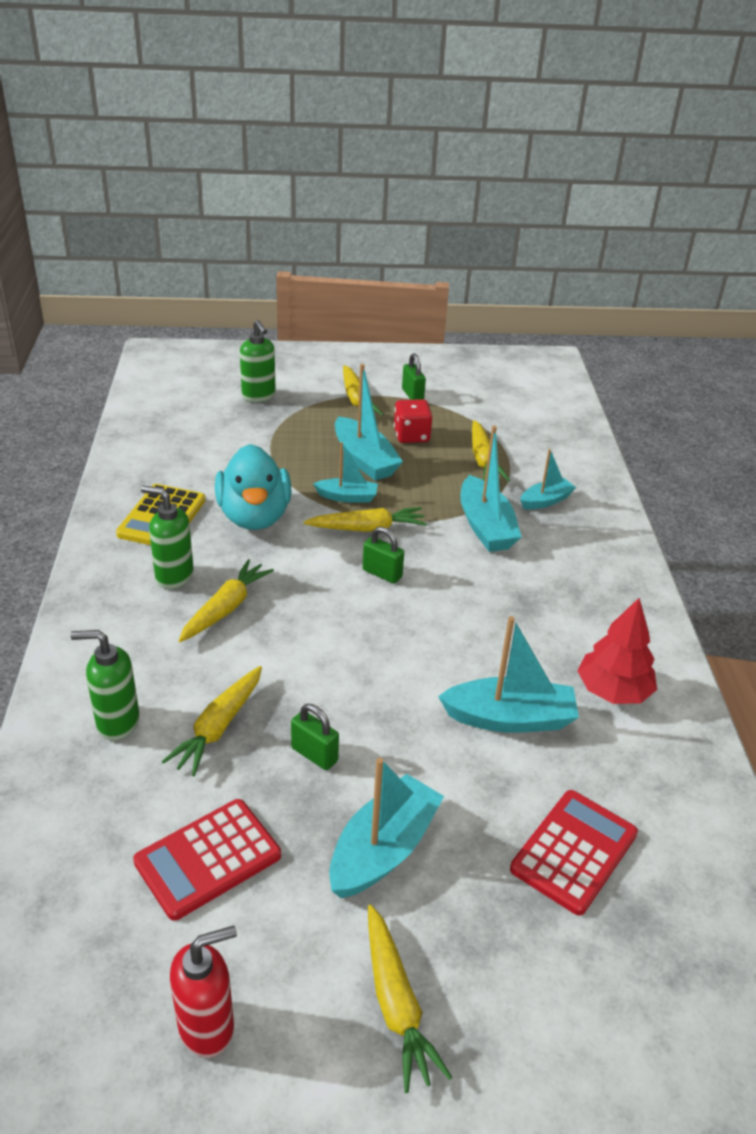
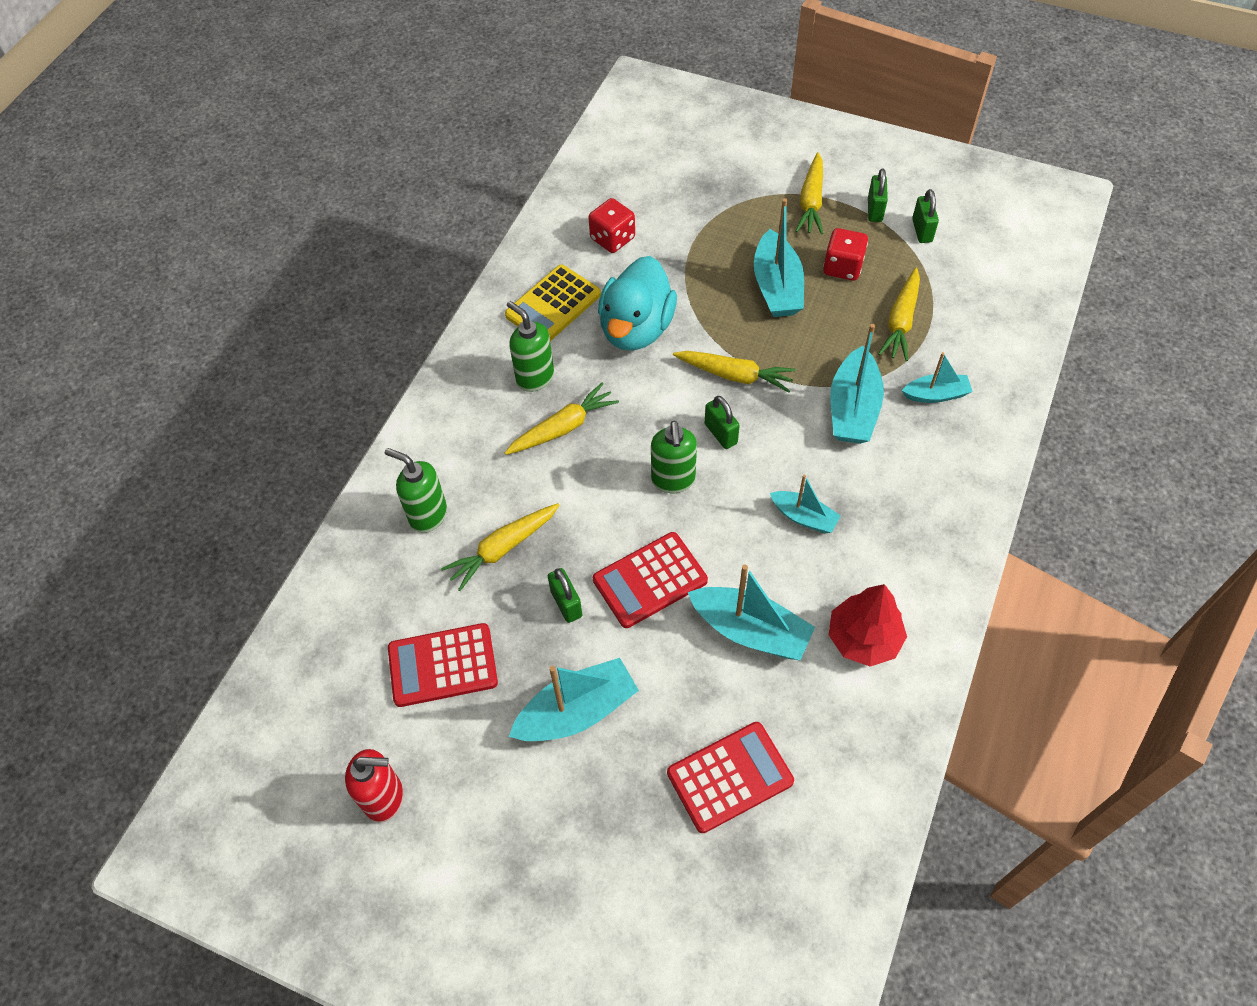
camera: 30 degrees right, 20 degrees up
(193, 458) = (612, 238): none -> red dice
(259, 396) = (713, 171): green soap dispenser -> green soap dispenser (673, 480)
(347, 497) = (735, 330): turquoise boat -> turquoise boat (804, 517)
(387, 707) = (650, 580): none -> red calculator
(396, 1004) = (521, 840): yellow carrot -> none
(459, 400) = (922, 231): none -> green padlock

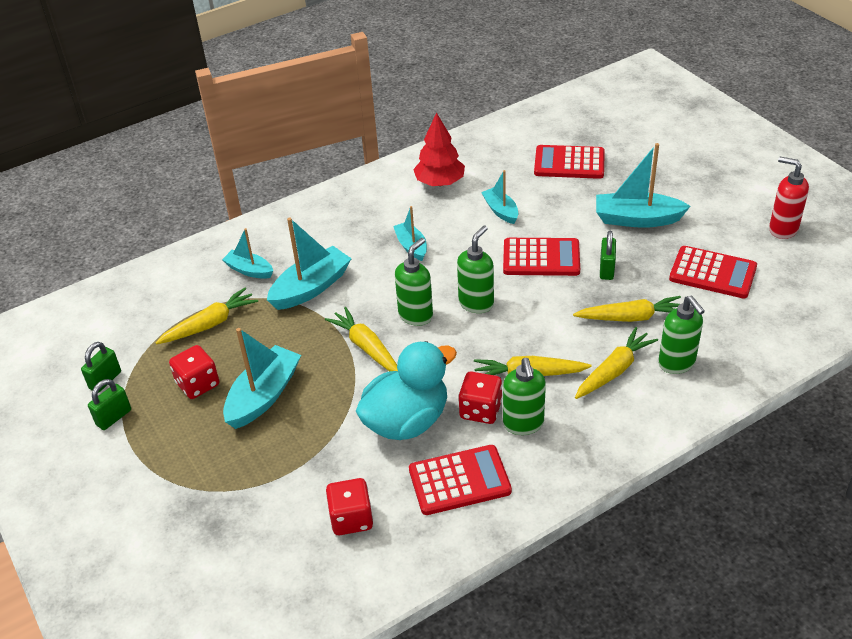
camera: 145 degrees left, 15 degrees down
(553, 305) = (459, 481): yellow calculator -> red calculator
(581, 370) = (480, 410): none -> red dice
(721, 433) = (416, 315): green padlock -> green soap dispenser
(750, 631) = (500, 211): turquoise boat -> turquoise boat, size x0.60
(811, 201) = (150, 454): yellow carrot -> yellow carrot (614, 370)

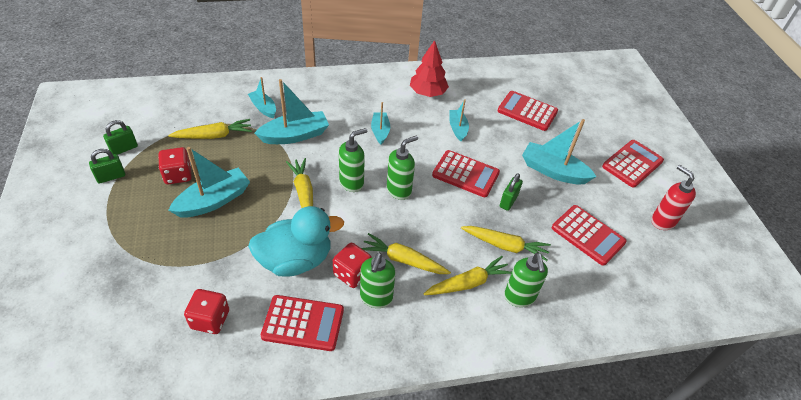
camera: 15 degrees right, 5 degrees up
(718, 180) = (632, 164): none -> red calculator

